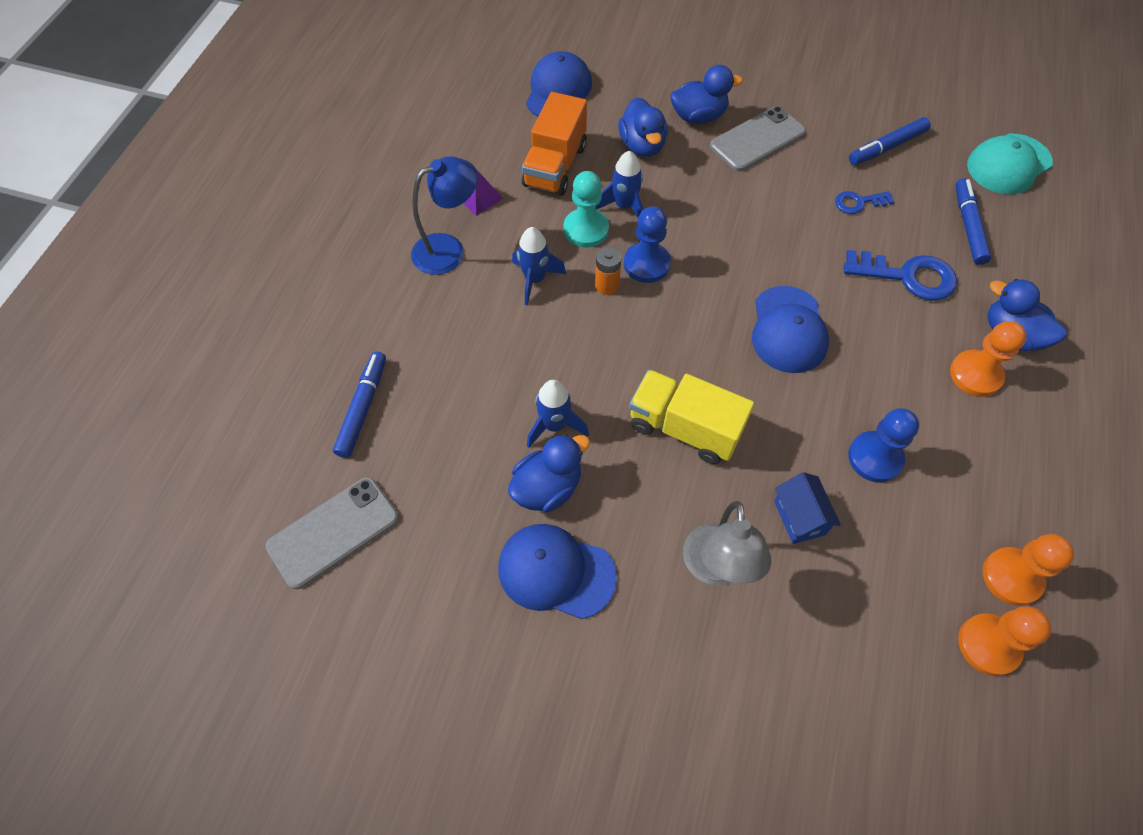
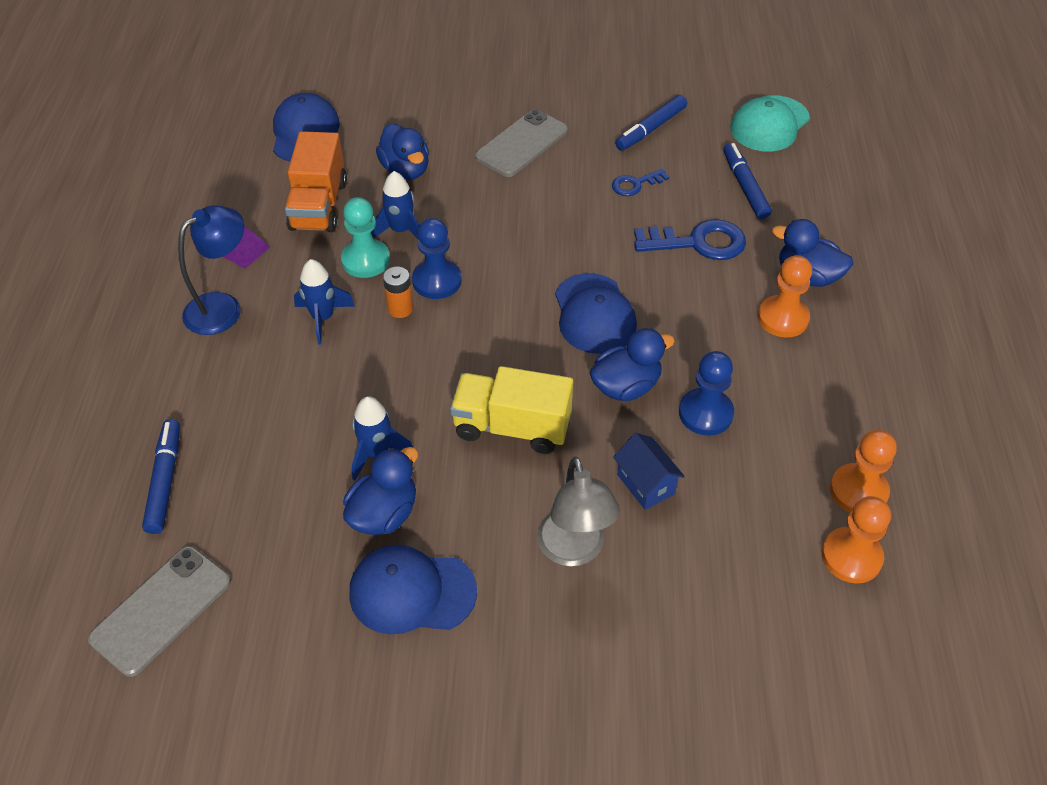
camera: 15 degrees left, 10 degrees down
(698, 116) = (457, 133): blue duck -> blue duck (626, 386)

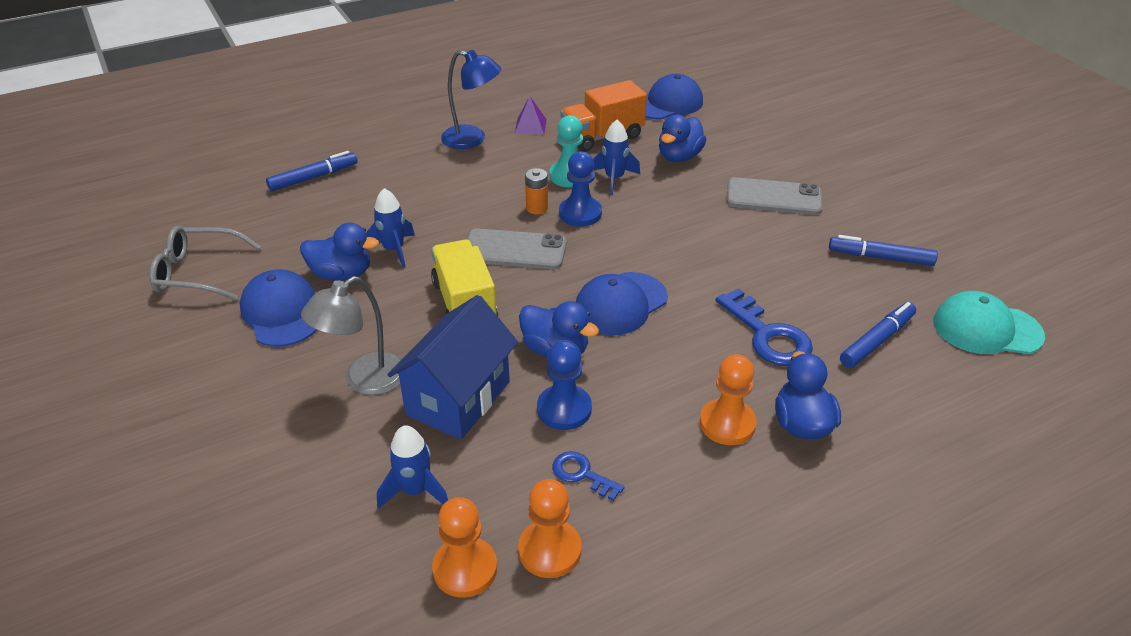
camera: 60 degrees right, 10 degrees down
(161, 610) = (215, 217): grey phone -> grey phone (514, 250)
(270, 658) = (198, 273): none -> grey glasses
(323, 318) = (498, 180): blue rocket -> blue rocket (415, 490)
(635, 184) = (799, 273): blue key -> blue key (582, 474)
(645, 484) = (458, 398): blue house -> blue house, size x1.90

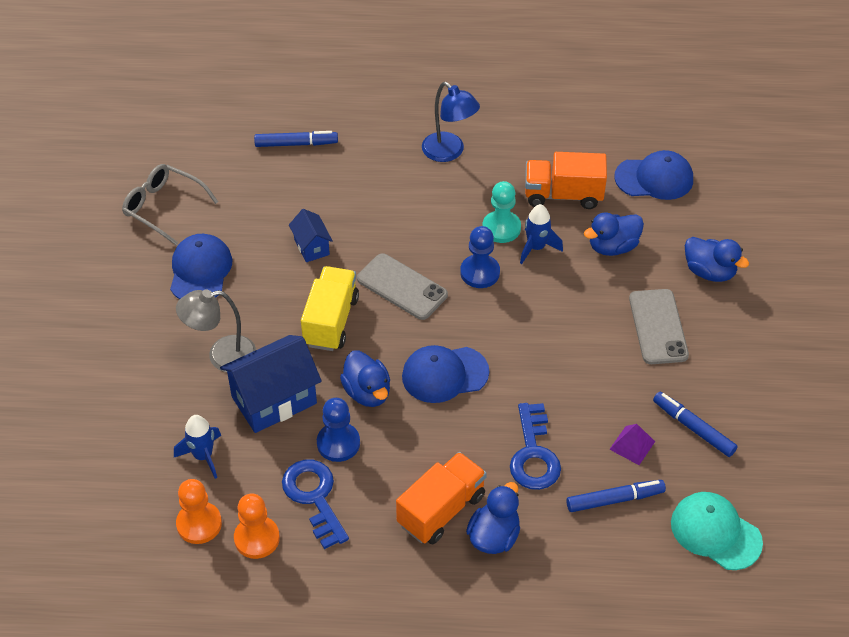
camera: 30 degrees right, 10 degrees up
(342, 274) = (261, 253): blue duck -> blue duck (709, 272)
(393, 250) = (311, 247): blue rocket -> blue house
(530, 126) = (509, 156): purple pyramid -> purple pyramid (632, 445)
(537, 208) = (449, 252): orange battery -> none
(582, 474) = (314, 497): blue key -> blue key, size x1.78
(727, 424) = (441, 510): orange pawn -> orange truck
(773, 197) = (658, 327): grey phone -> grey phone turned 45 degrees clockwise

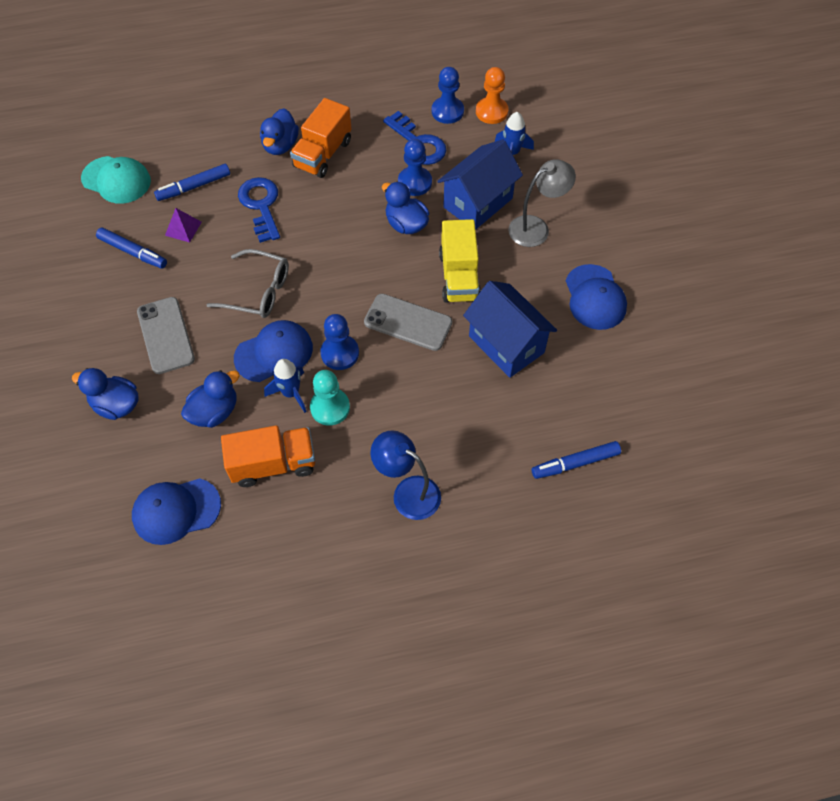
camera: 165 degrees right, 10 degrees up
(164, 207) = (665, 354): grey glasses -> grey glasses (258, 291)
(257, 538) = (447, 111): orange pawn -> blue pawn
(311, 247) = (506, 344): blue house -> blue house, size x1.90
(444, 374) = (347, 252): blue cap -> blue cap (274, 353)

